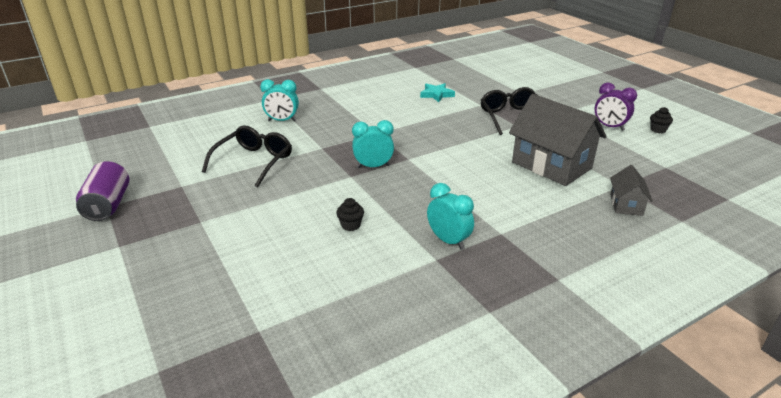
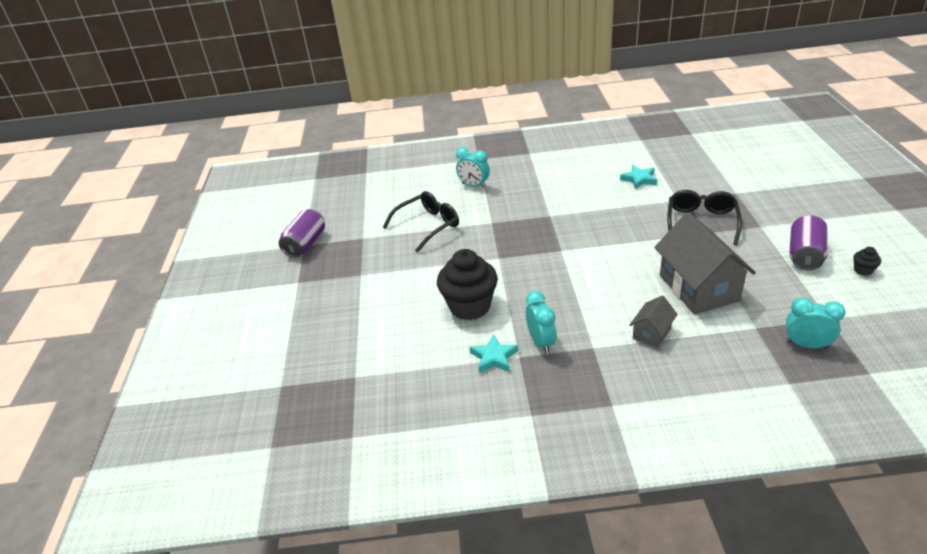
camera: 30 degrees right, 5 degrees up
(350, 225) = (470, 306): black cupcake -> black cupcake, size x2.45
(373, 166) = (524, 252): turquoise clock -> turquoise clock (806, 345)
(410, 266) = (494, 357): none -> turquoise star
(609, 127) = (805, 255): purple clock -> purple can
(626, 205) = (742, 350): grey house -> grey house (651, 333)

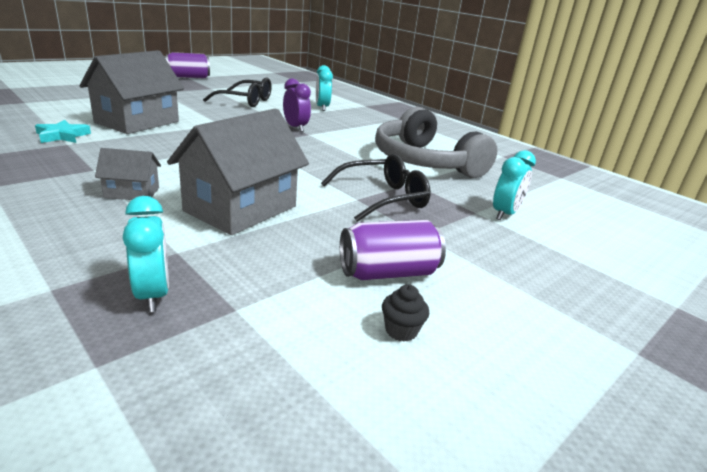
camera: 45 degrees right, 10 degrees down
(470, 306) = (137, 122): black cupcake -> grey house
(529, 218) = (295, 128): none -> purple clock
(541, 342) = (93, 149): turquoise clock -> turquoise clock (505, 214)
(639, 179) = (425, 161): turquoise star -> grey headphones

